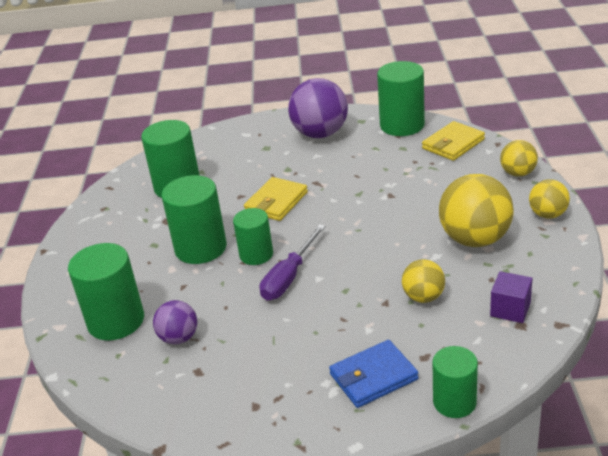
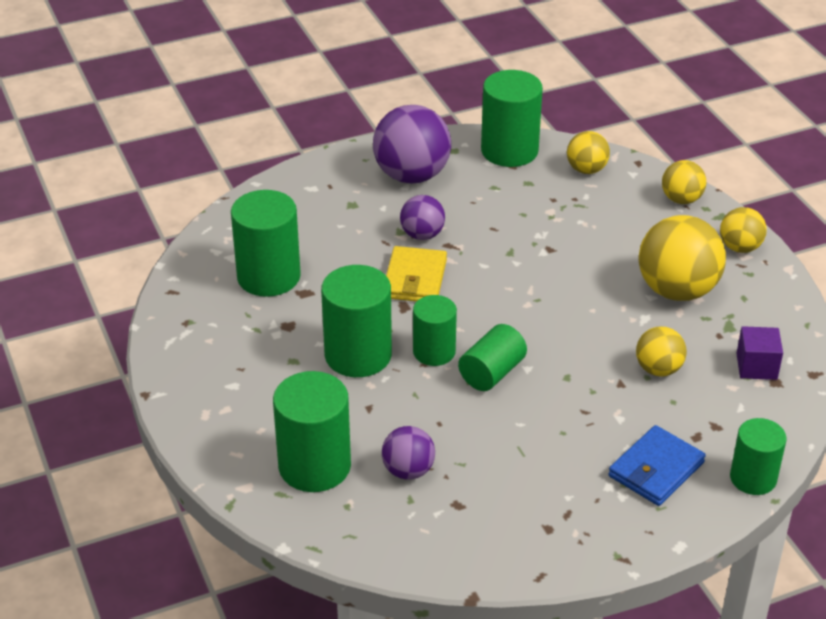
camera: 25 degrees left, 5 degrees up
(289, 277) = (492, 373): purple screwdriver -> green cylinder
(301, 173) = (422, 235): none -> purple ball
(453, 144) = (586, 170): yellow wallet -> yellow ball

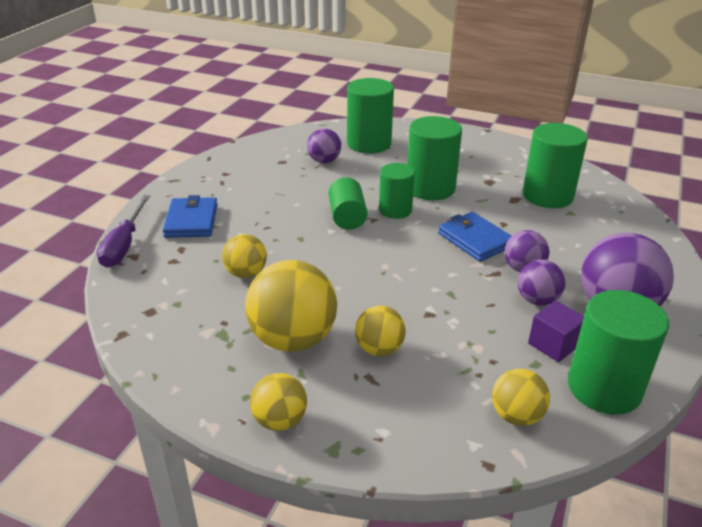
camera: 135 degrees right, 5 degrees down
(415, 279) = (475, 240): yellow wallet -> blue wallet
(455, 211) = (537, 300): none -> purple ball
(681, 199) = (392, 443): yellow ball -> yellow ball (379, 349)
(753, 478) = (124, 245): green cylinder -> purple screwdriver
(756, 366) = (174, 314): purple cube -> purple cube (553, 344)

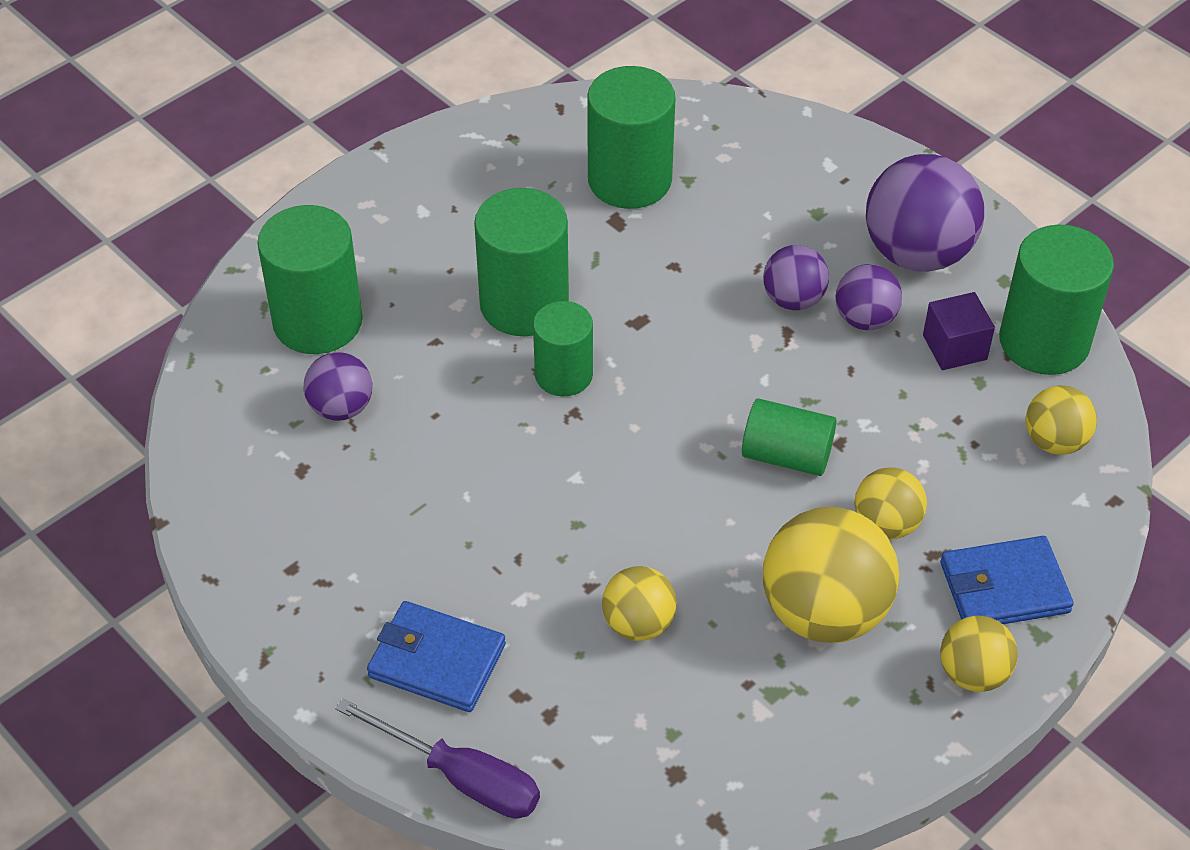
camera: 65 degrees left, 15 degrees up
(347, 217) = (549, 443): green cylinder -> green cylinder (786, 455)
(475, 240) = (697, 317): blue wallet -> blue wallet (1004, 587)

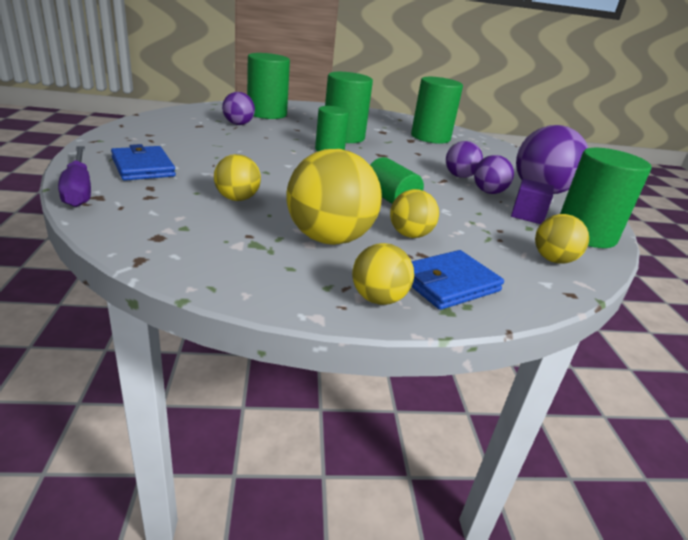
camera: 35 degrees right, 20 degrees down
(1004, 587) = (448, 283): blue wallet -> blue wallet turned 60 degrees counterclockwise

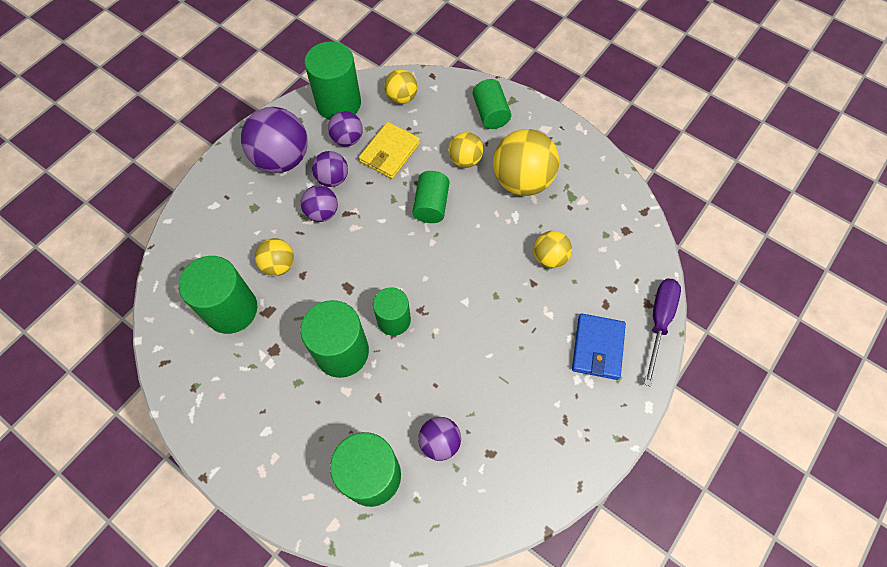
camera: 135 degrees left, 35 degrees up
(378, 299) = (539, 123): yellow ball -> yellow ball (279, 265)
(448, 283) = (490, 113): blue wallet -> green cylinder
(481, 218) = (390, 152): none -> yellow wallet
(527, 215) = (347, 139): purple cube -> purple ball

